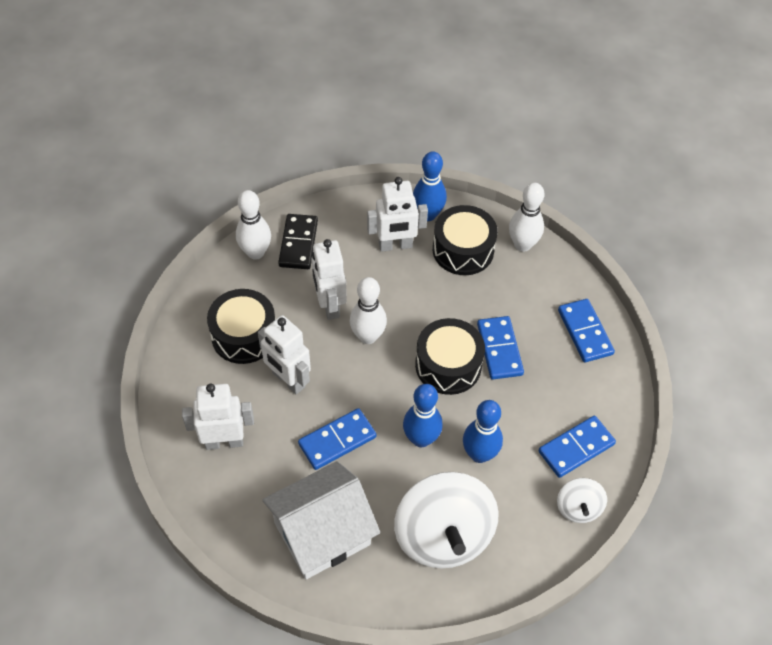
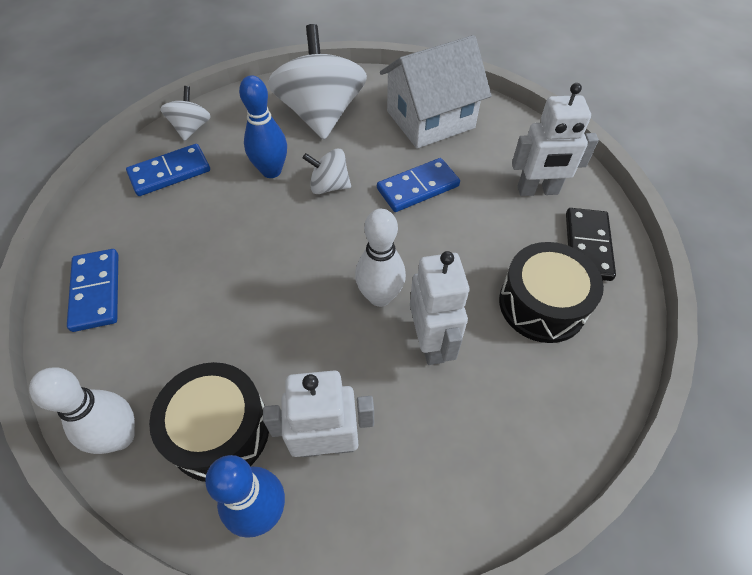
camera: 175 degrees left, 0 degrees up
(255, 252) = (554, 439): white bowling pin -> none
(288, 380) = (477, 248): white robot -> none
(298, 243) = (486, 455): black domino -> black domino (587, 246)
(421, 439) = (329, 186): blue bowling pin -> white spinning top
(448, 365) = (283, 257): black drum -> none
(499, 349) = (214, 274): blue domino -> none

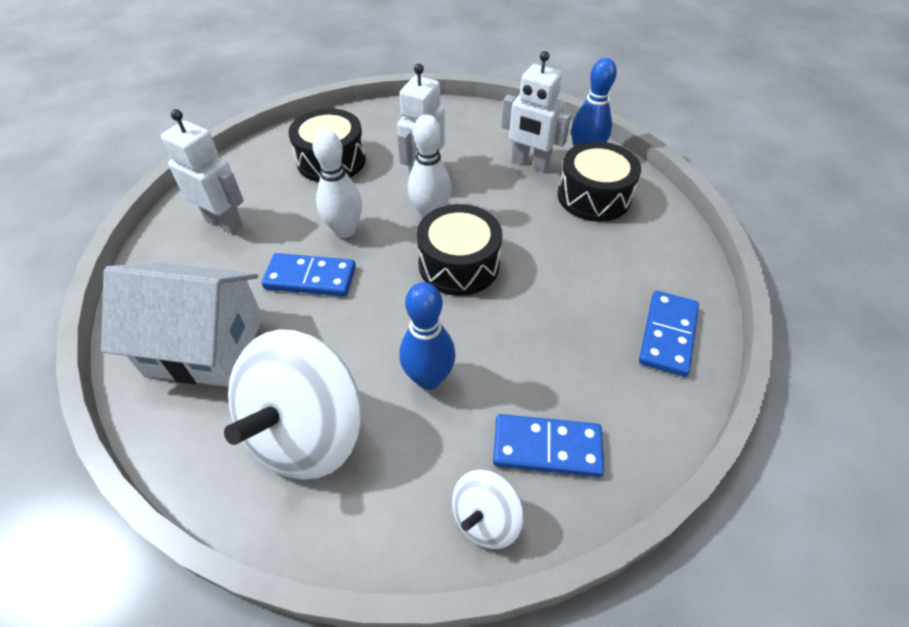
camera: 145 degrees left, 5 degrees down
(120, 437) = (663, 222): white bowling pin -> white bowling pin (345, 230)
(312, 260) = (459, 264): none -> black drum
(329, 186) = (386, 325): white spinning top -> none
(587, 246) = (254, 173): black domino -> none

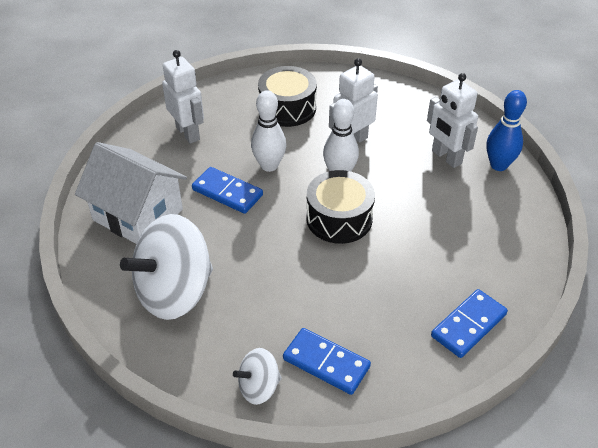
camera: 25 degrees right, 5 degrees down
(429, 378) = (271, 289): blue bowling pin -> none
(593, 196) = (482, 201): black drum -> none

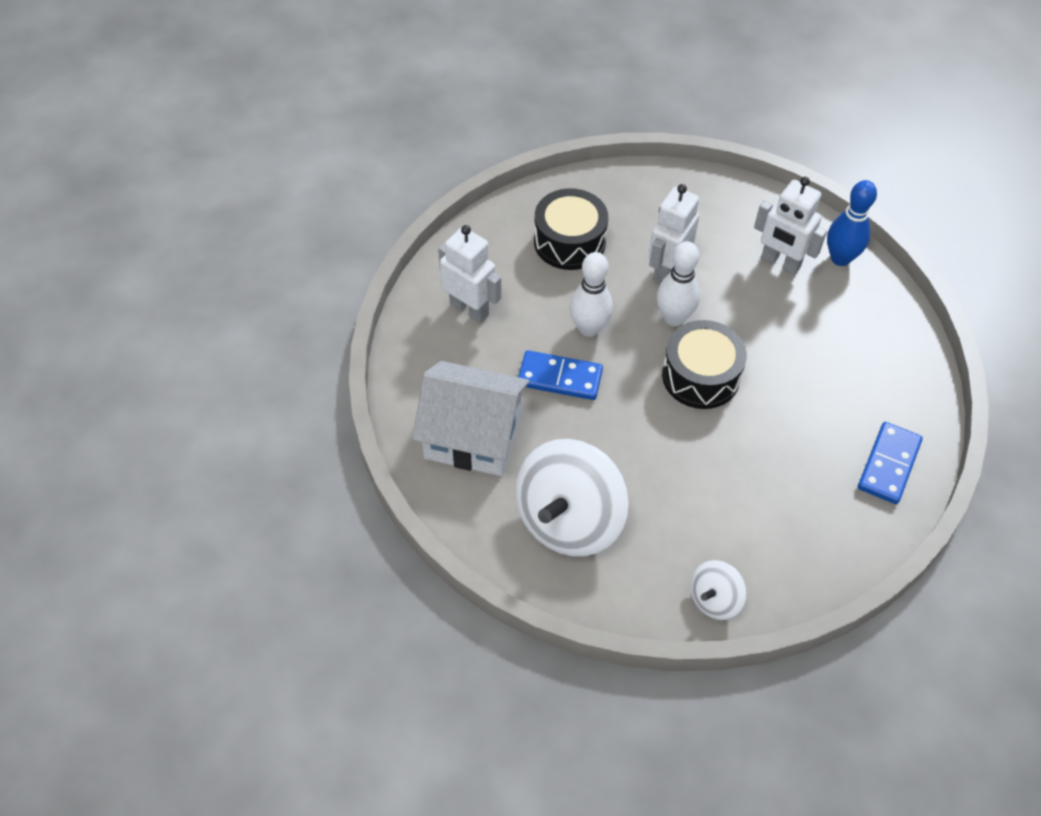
camera: 20 degrees left, 10 degrees up
(326, 363) = (768, 551): blue domino -> none

